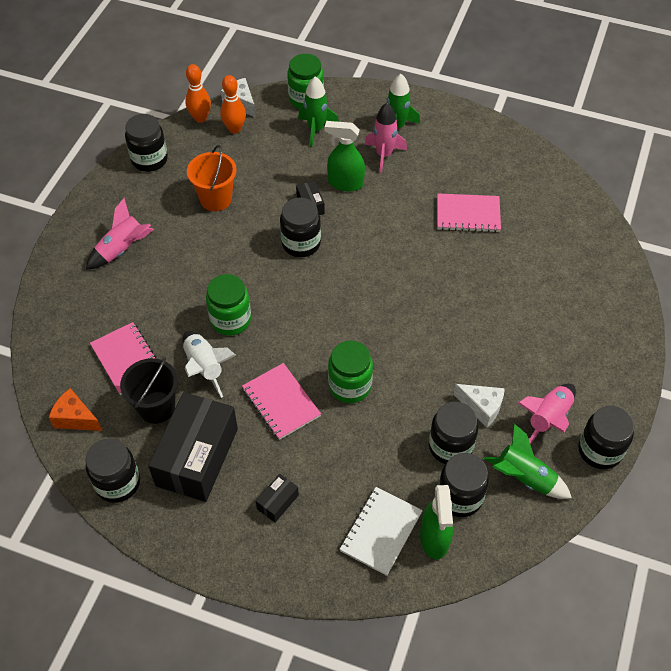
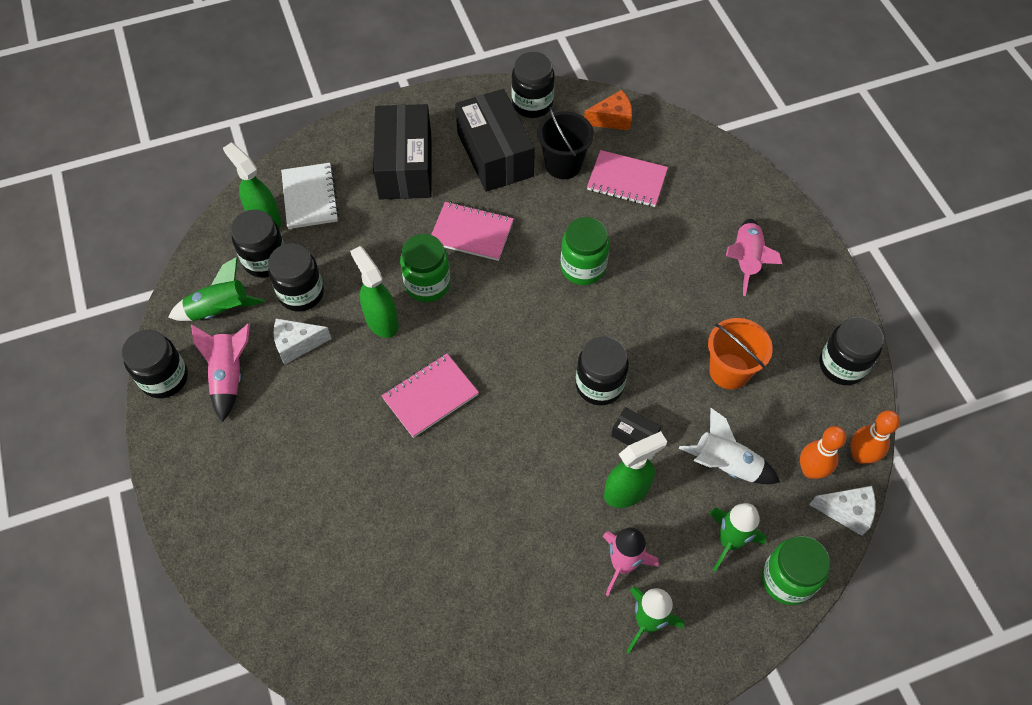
camera: 140 degrees right, 5 degrees up
(205, 367) = (560, 217): white rocket -> white rocket (725, 464)
(277, 502) = (405, 166): black box -> black box, size x2.34
(406, 382) = (381, 320): none -> green spray bottle
(468, 214) = (463, 552): pink notebook -> pink notebook (430, 396)

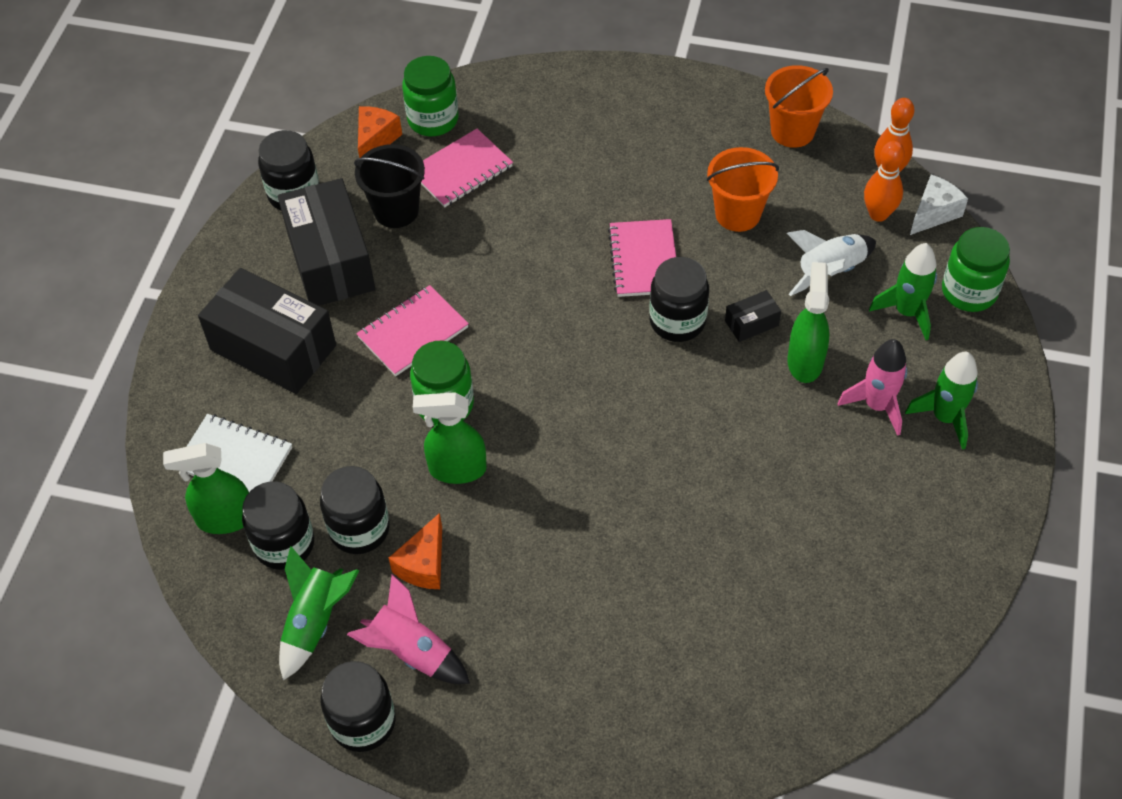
camera: 55 degrees left, 5 degrees down
(297, 344) = (423, 564): white cheese -> orange cheese
(430, 396) = (583, 470): pink notebook -> pink notebook (644, 260)
(495, 154) = (330, 260): black box -> black box turned 60 degrees clockwise
(583, 267) = (534, 262): green jar -> green jar (433, 119)
(746, 260) = (630, 133): pink rocket -> none
(842, 365) = (792, 131): black jar -> orange bucket

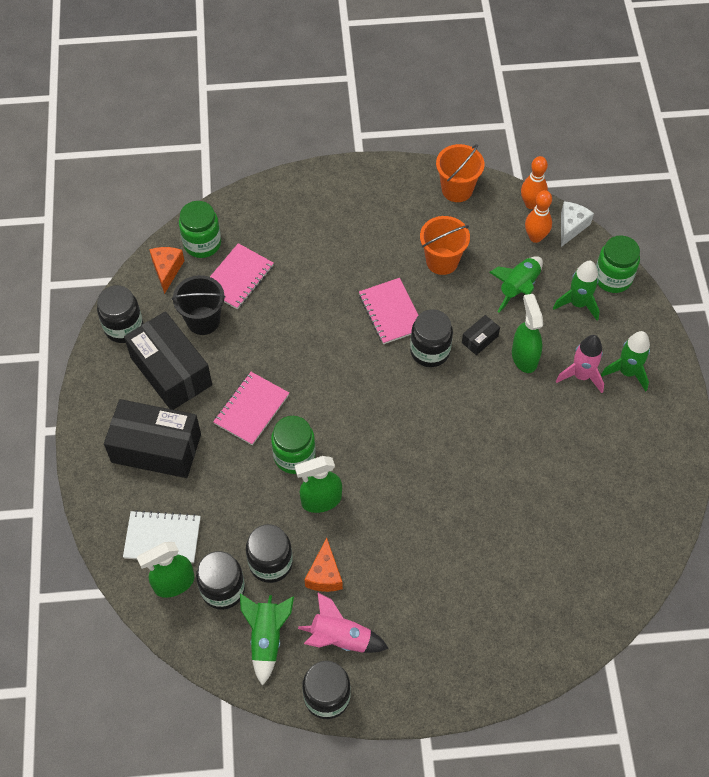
camera: 20 degrees left, 5 degrees up
(830, 272) = (518, 288): white rocket -> green rocket

